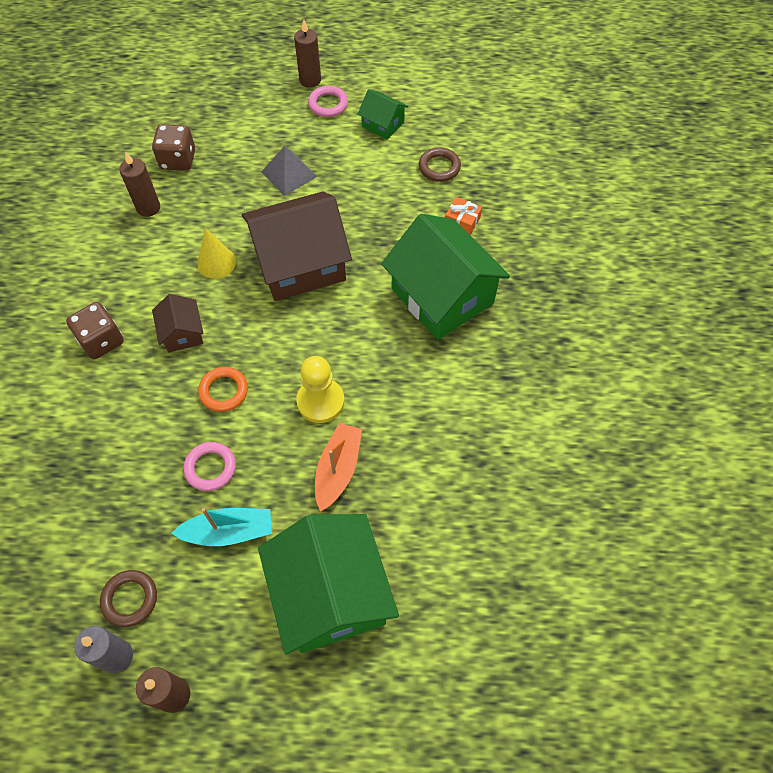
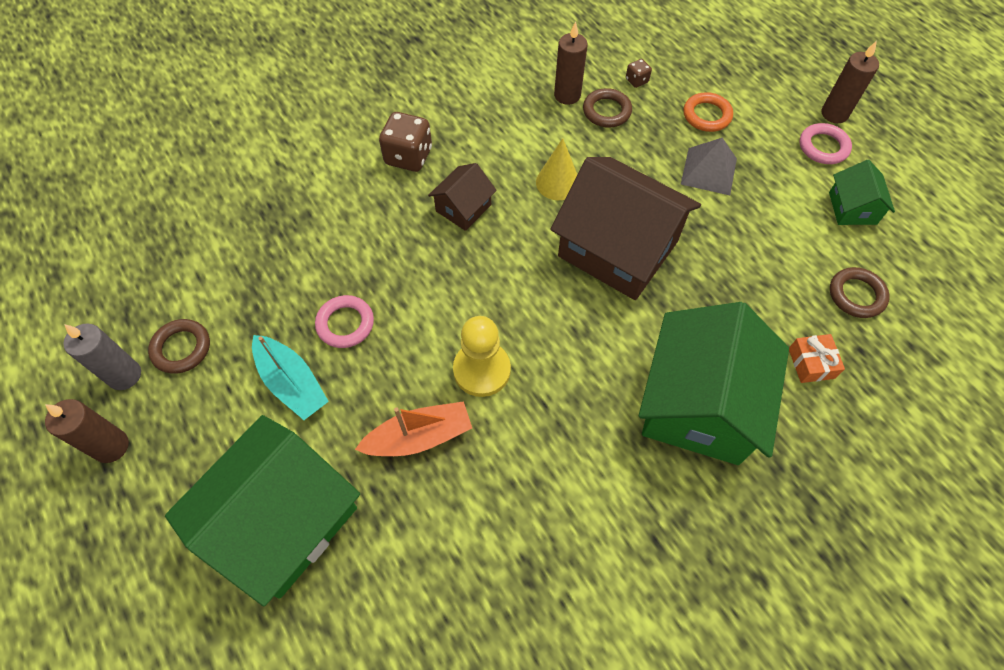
camera: 55 degrees right, 0 degrees up
(178, 160) = (636, 80): brown dice -> brown dice, size x0.49
(186, 194) = (606, 111): none -> brown ring
(224, 391) = (430, 280): orange ring -> orange ring (706, 115)

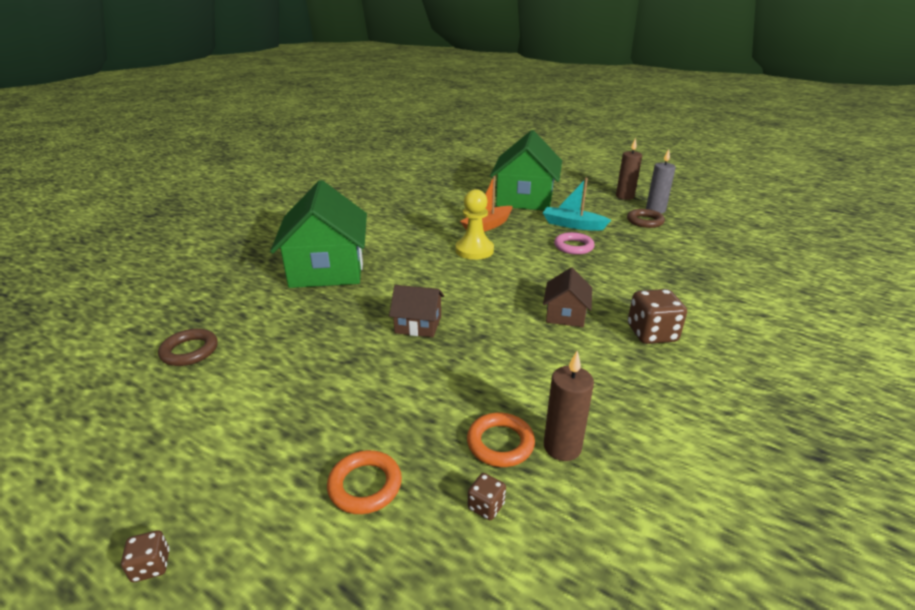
camera: 155 degrees right, 30 degrees down
(557, 182) = (502, 354): yellow cone -> none
(606, 111) = (500, 443): brown ring -> orange ring
(618, 249) = (418, 324): brown house -> brown house, size x0.47
(708, 171) = (348, 413): grey pyramid -> none
(811, 363) = (242, 303): orange gift -> none
(823, 147) = (187, 495): pink ring -> none
(834, 114) = (151, 566): brown candle -> brown dice
(852, 208) = (168, 426): green house -> none

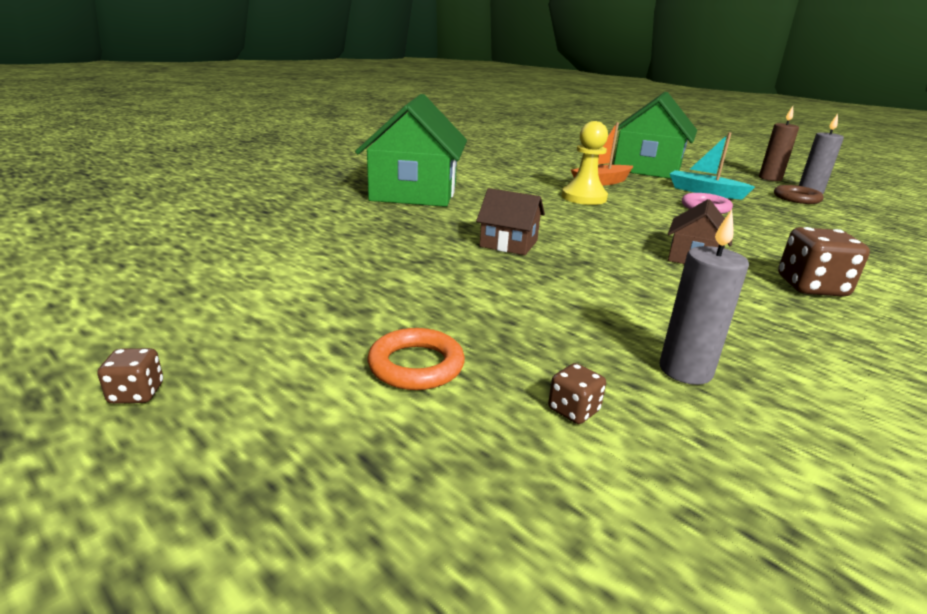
camera: 10 degrees right, 5 degrees down
(190, 351) = (249, 232): brown ring -> none
(500, 443) = (599, 354): orange ring -> none
(562, 447) = (685, 370): brown candle -> grey candle

